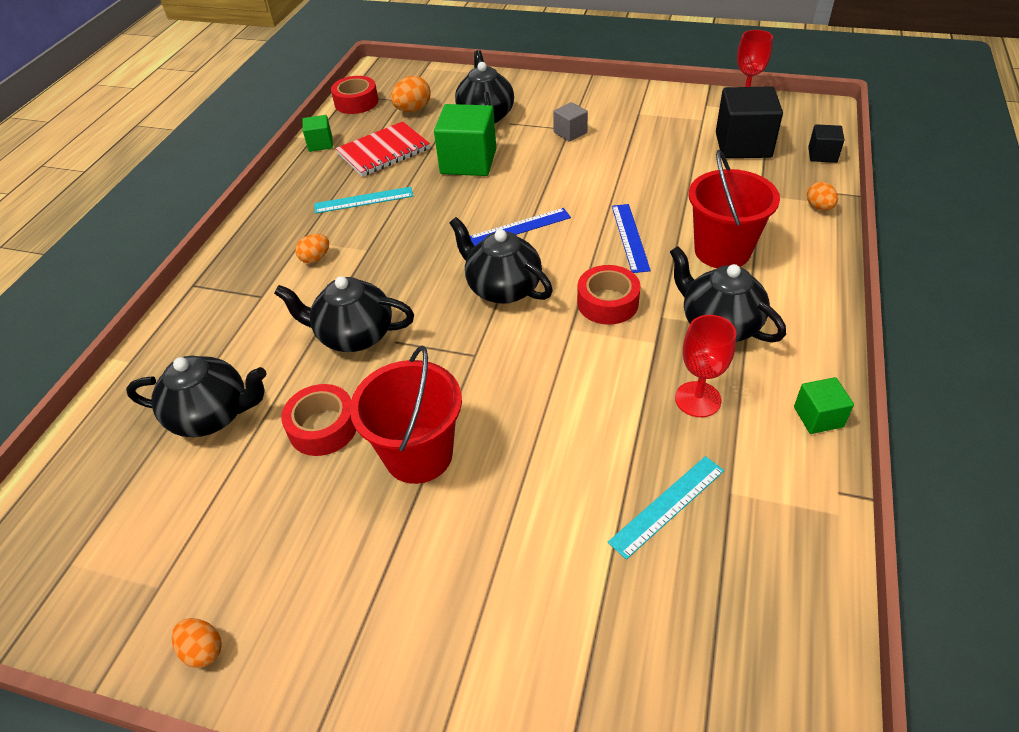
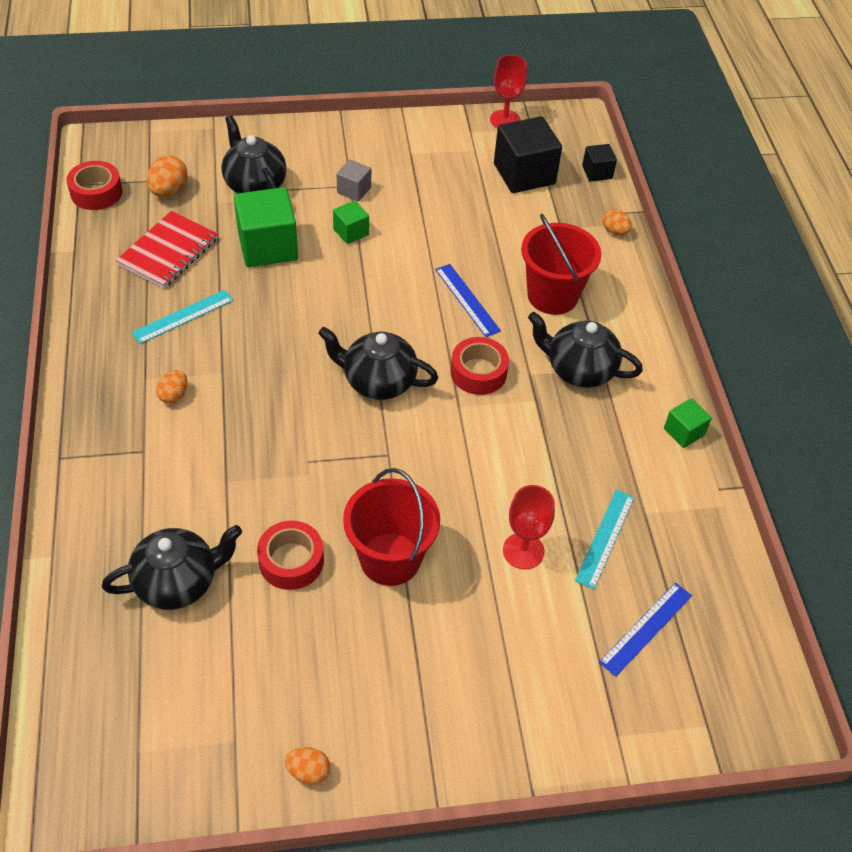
camera: 30 degrees left, 5 degrees up
(320, 144) = (89, 256): green cube -> green cube (351, 232)
(354, 335) = (265, 466): black teapot -> none
(520, 227) = (360, 312): blue ruler -> blue ruler (646, 628)
(698, 399) = (590, 443): red goblet -> red goblet (523, 551)

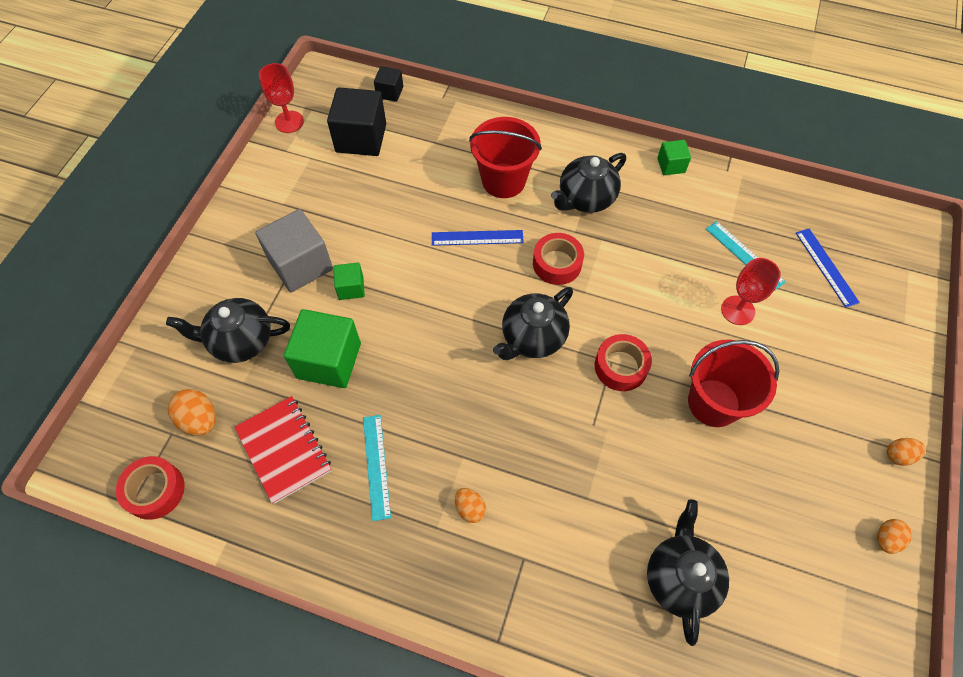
camera: 60 degrees left, 10 degrees up
(291, 561) = (690, 477): red tape -> red tape (621, 367)
(354, 190) = (301, 264): grey cube -> grey cube, size x1.94
(614, 231) = (459, 112): orange egg -> orange egg (898, 455)

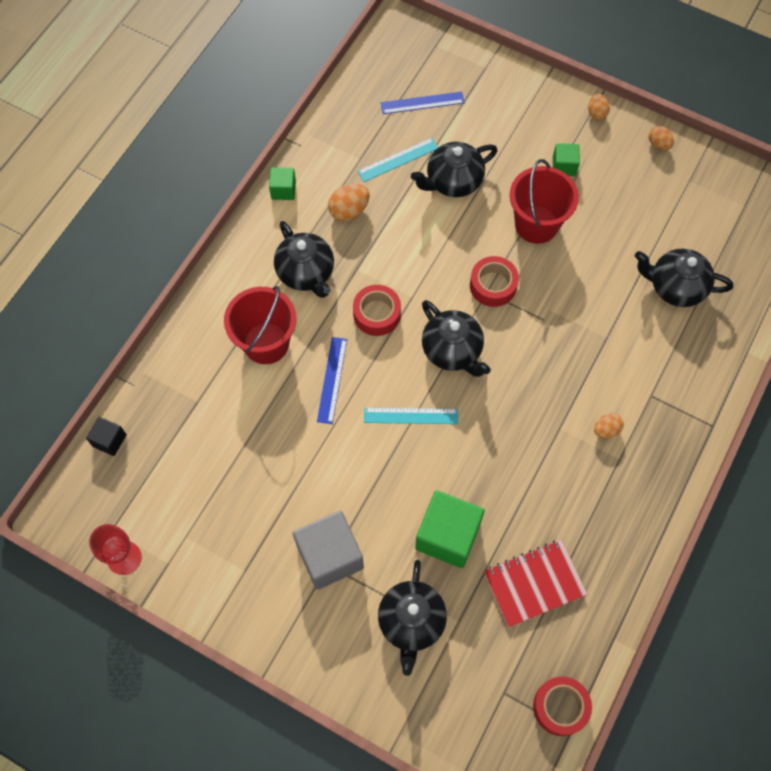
camera: 80 degrees left, 5 degrees up
(199, 420) = (493, 664): orange egg -> orange egg (349, 211)
(351, 288) = (368, 507): green cube -> green cube (564, 166)
(361, 138) = (171, 479): black cube -> none
(376, 466) = (560, 502): turquoise ruler -> turquoise ruler (411, 416)
(737, 310) = (453, 181): red goblet -> black teapot

